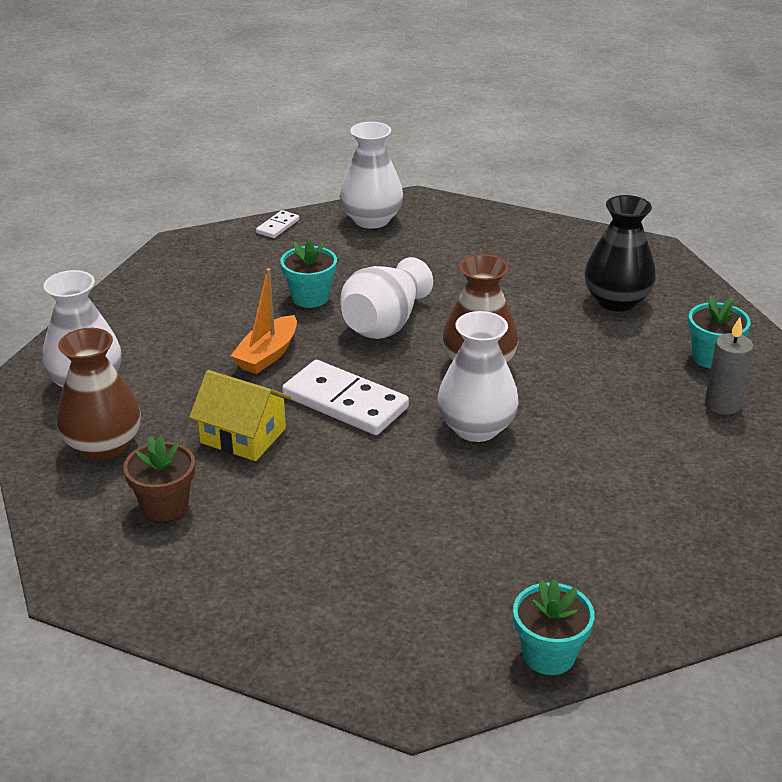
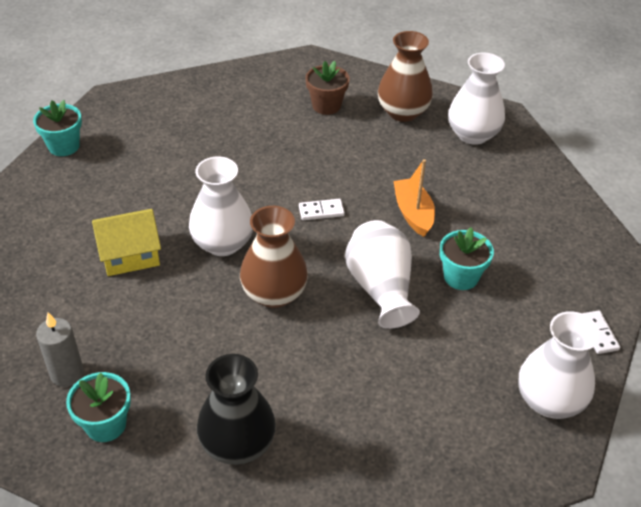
camera: 135 degrees right, 10 degrees up
(243, 435) = (345, 157): yellow house -> yellow house (130, 254)
(345, 402) = (321, 211): white domino -> white domino, size x0.47

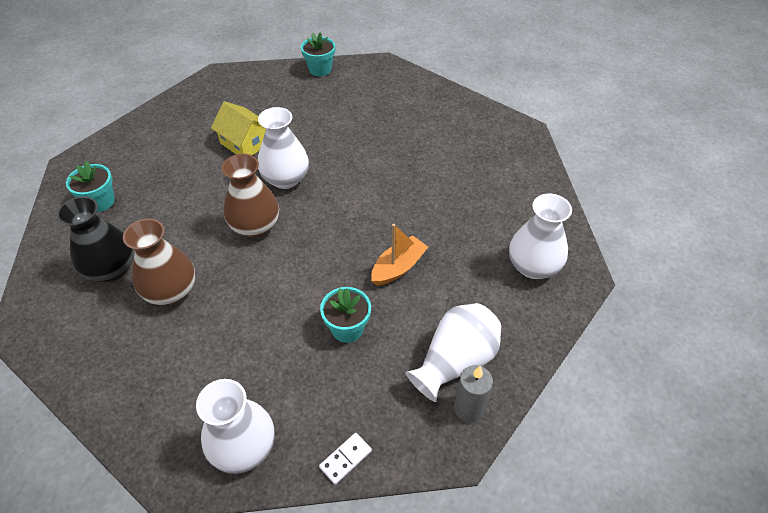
camera: 60 degrees right, 5 degrees up
(67, 374) = (131, 166): grey candle -> grey candle (468, 408)
(321, 211) = (357, 213): white domino -> none
(326, 105) = (479, 163): brown flower pot -> none
(381, 288) = (300, 282): white vase -> white vase (455, 361)
(403, 112) = (517, 210): brown vase -> brown vase (171, 291)

